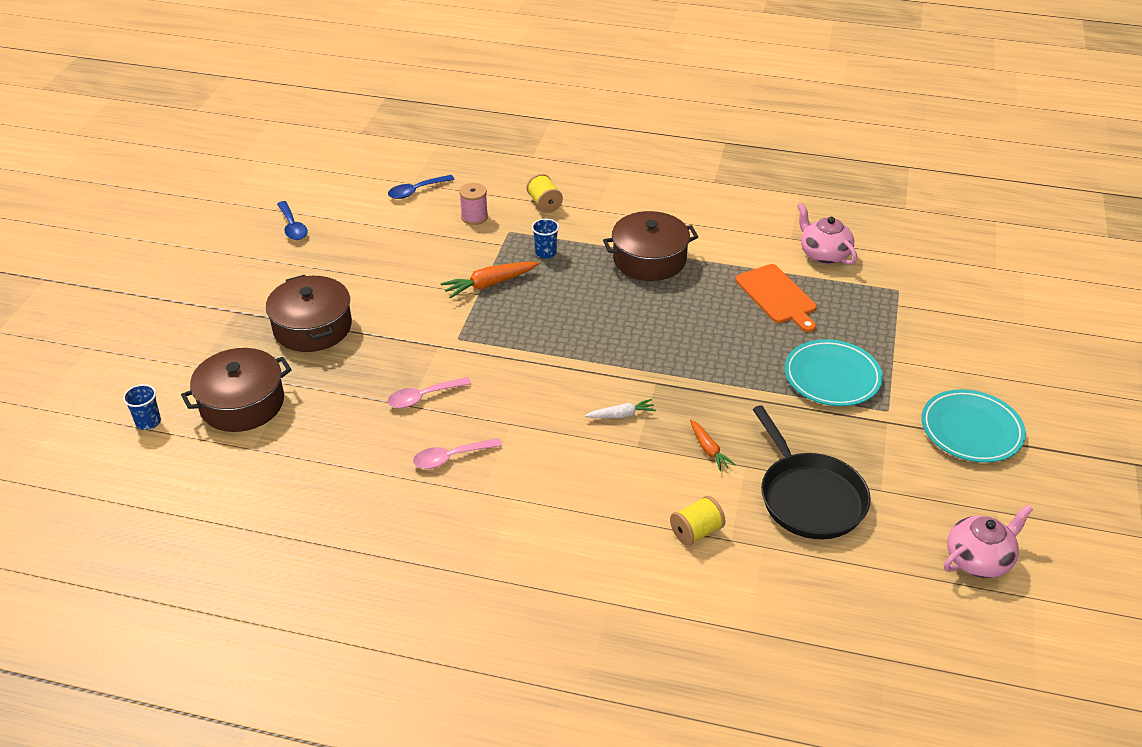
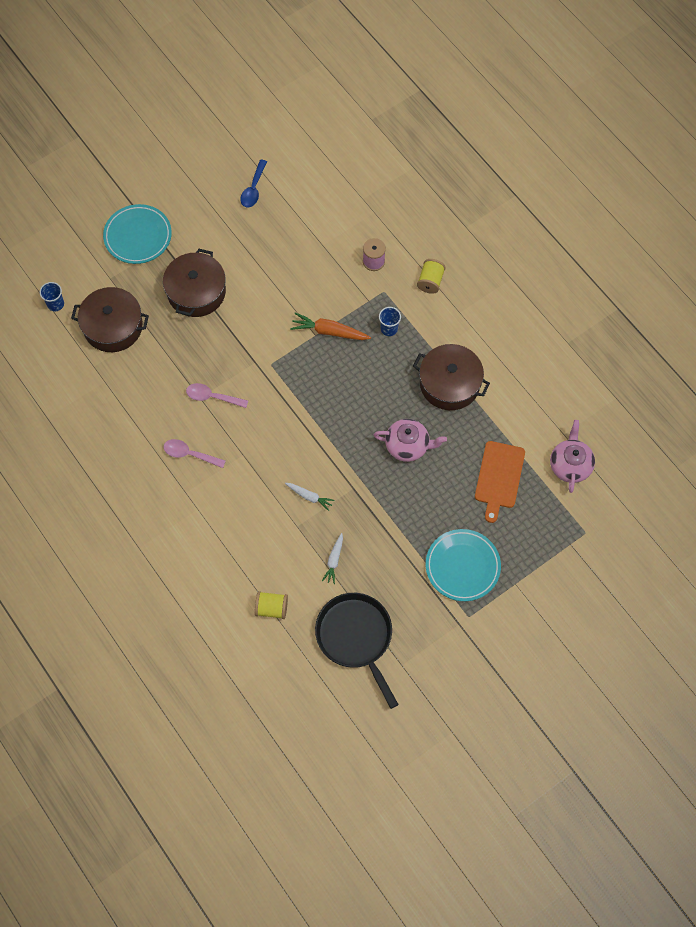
camera: 40 degrees right, 25 degrees up
(416, 191) = (358, 208): blue spoon -> none
(708, 450) = (334, 560): orange carrot -> white carrot
(809, 498) = (356, 637): black pan -> black pan turned 135 degrees clockwise
(971, 430) = (502, 670): turquoise plate -> turquoise plate (138, 236)
(979, 559) = (404, 750): pink teapot -> pink teapot (408, 446)

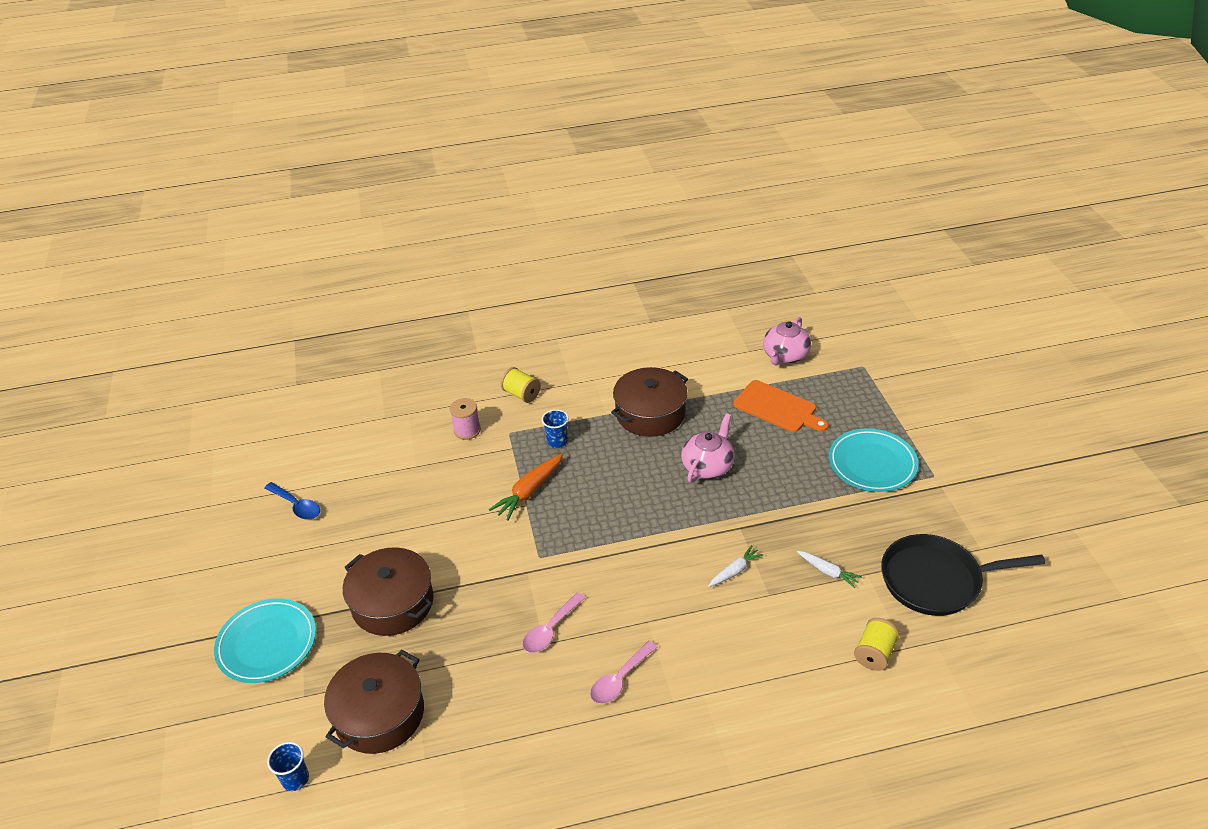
camera: 65 degrees left, 25 degrees down
(570, 465) = (785, 356): pink teapot -> pink teapot turned 90 degrees counterclockwise

